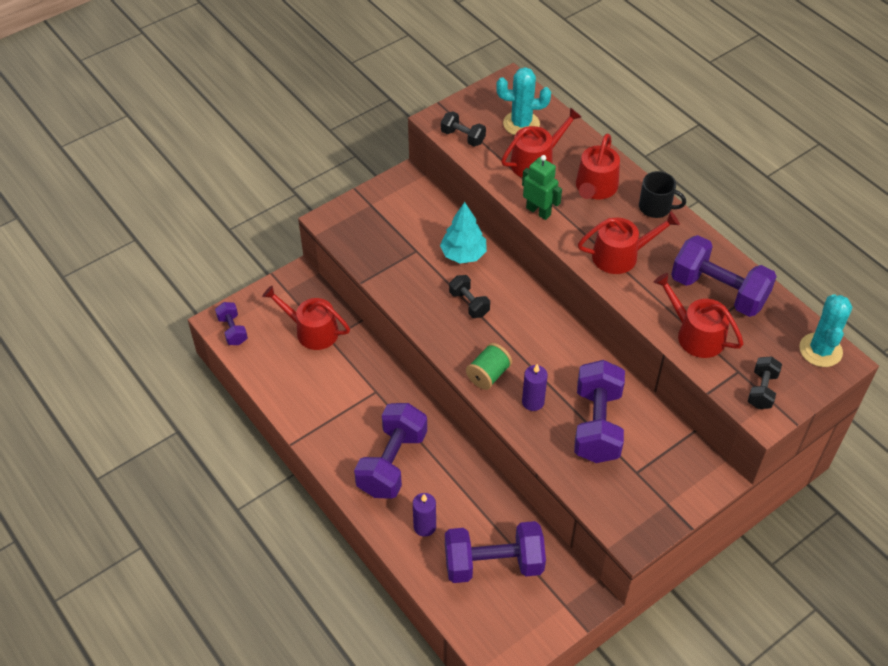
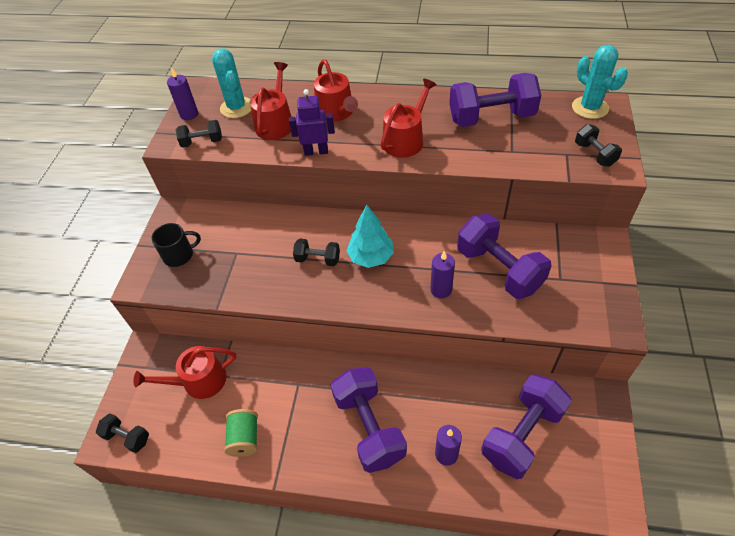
camera: 40 degrees left, 0 degrees up
(232, 330) = (127, 437): purple dumbbell -> black dumbbell
(463, 254) = (275, 230): turquoise tree -> turquoise tree (371, 257)
(478, 103) = (189, 114): none -> purple candle
(488, 375) = (389, 297): green spool -> green spool (245, 438)
(521, 124) = (237, 108): turquoise cactus -> turquoise cactus turned 75 degrees counterclockwise
(538, 211) = (316, 151): green robot -> purple robot
(655, 207) = (389, 98): black mug -> black mug (179, 255)
(695, 334) = (514, 152): red watering can -> none

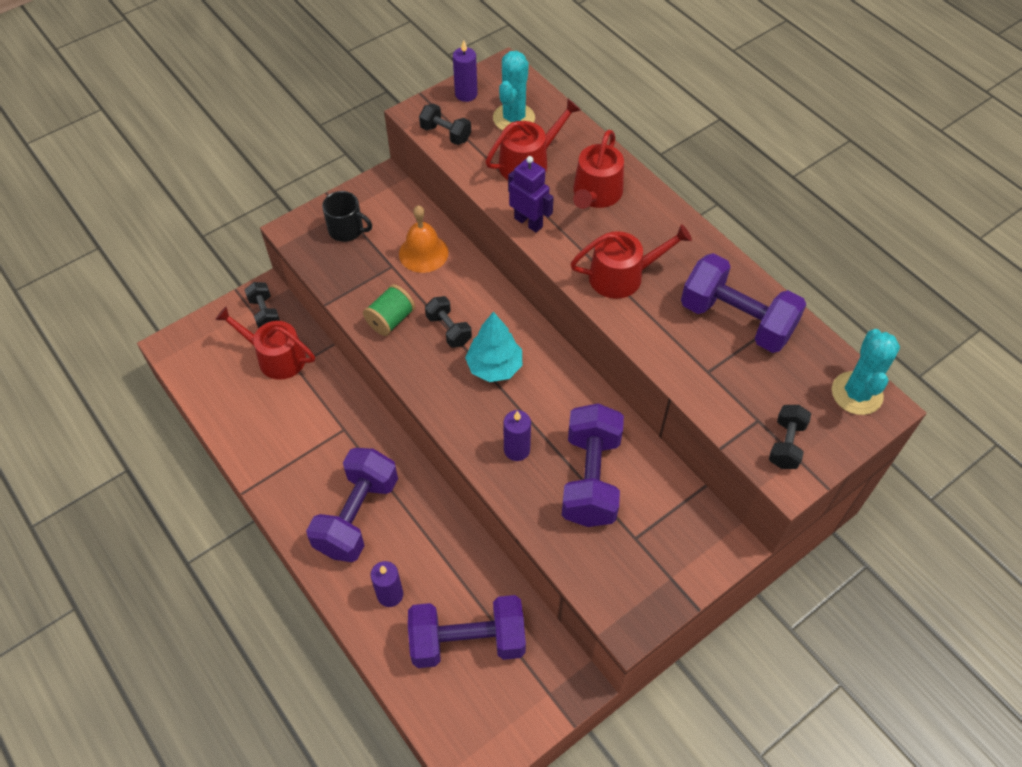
camera: 40 degrees right, 5 degrees up
(127, 437) = (186, 356): black dumbbell -> black dumbbell (265, 313)
(245, 438) = (261, 435): green spool -> green spool (390, 320)
(248, 231) = (423, 253): none -> orange bell

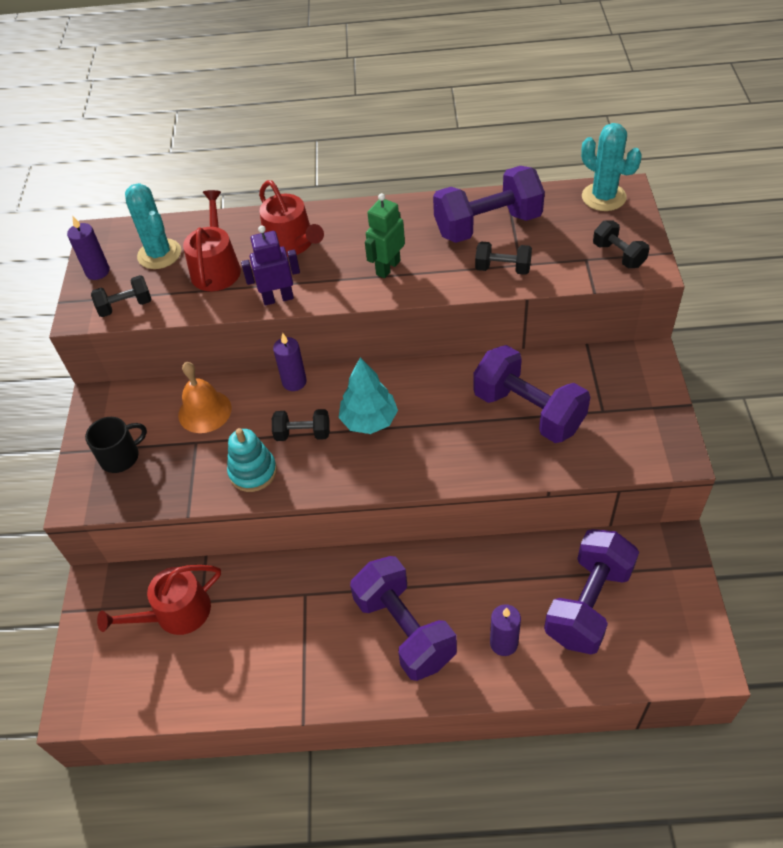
camera: 50 degrees left, 5 degrees down
(265, 313) = (117, 598): black dumbbell -> black dumbbell (503, 269)
(390, 320) = (253, 472): green spool -> turquoise stacking toy
(517, 450) = (463, 447): purple candle -> purple candle (294, 382)
(622, 276) = (388, 267): red watering can -> green robot

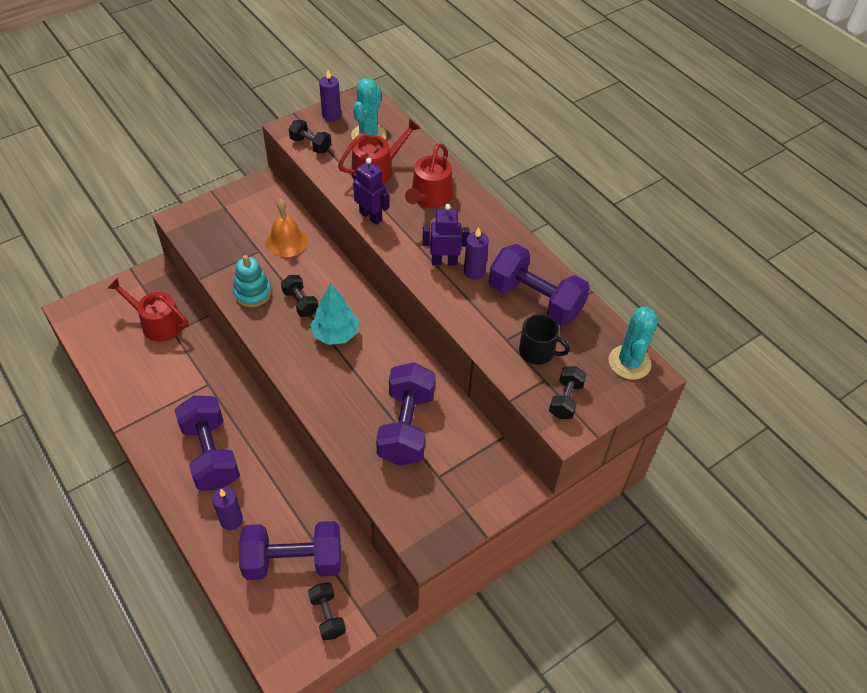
camera: 50 degrees right, 0 degrees up
(121, 457) = (224, 221): black mug -> black mug (537, 352)
(294, 382) = (342, 275): purple candle -> purple candle (474, 272)
(388, 267) = (444, 261): green robot -> purple robot
(404, 629) = (211, 454): purple dumbbell -> purple dumbbell turned 45 degrees counterclockwise
(503, 269) = (493, 330): black dumbbell -> black dumbbell (327, 616)

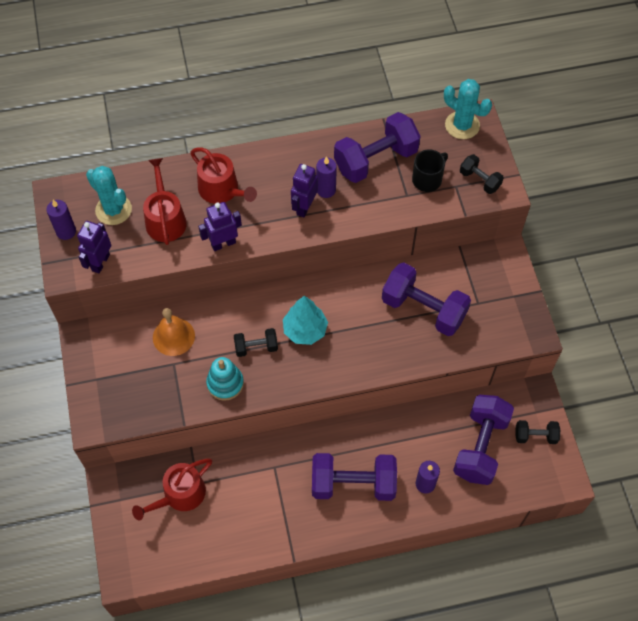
camera: 65 degrees left, 10 degrees up
(310, 145) = (100, 262): black dumbbell -> purple robot

